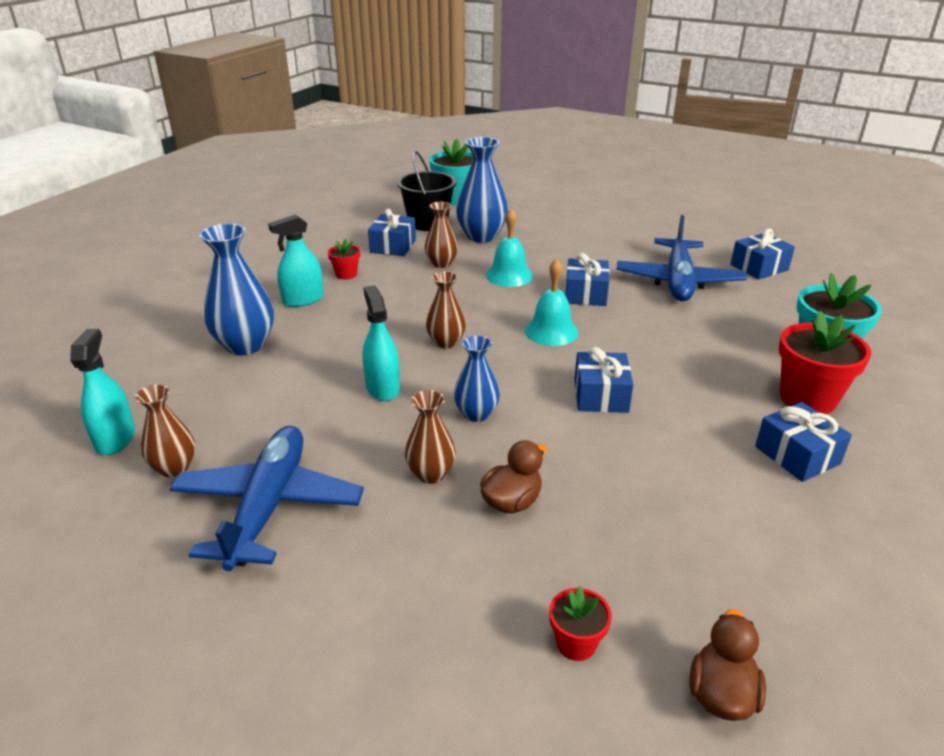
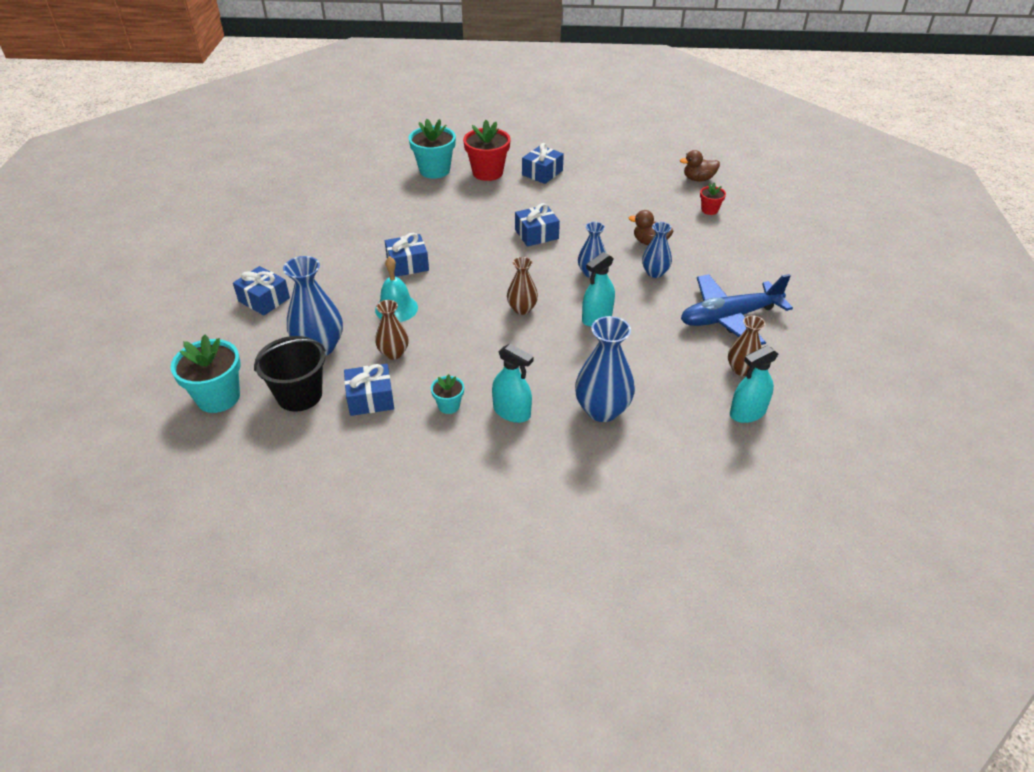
camera: 115 degrees left, 10 degrees up
(346, 274) = (449, 405): red flower pot -> turquoise flower pot
(431, 474) = (655, 273): brown vase -> blue vase
(551, 331) = (474, 267): turquoise bell -> none
(678, 281) = (362, 228): blue plane -> none
(759, 267) = (319, 198): blue gift -> blue gift (264, 299)

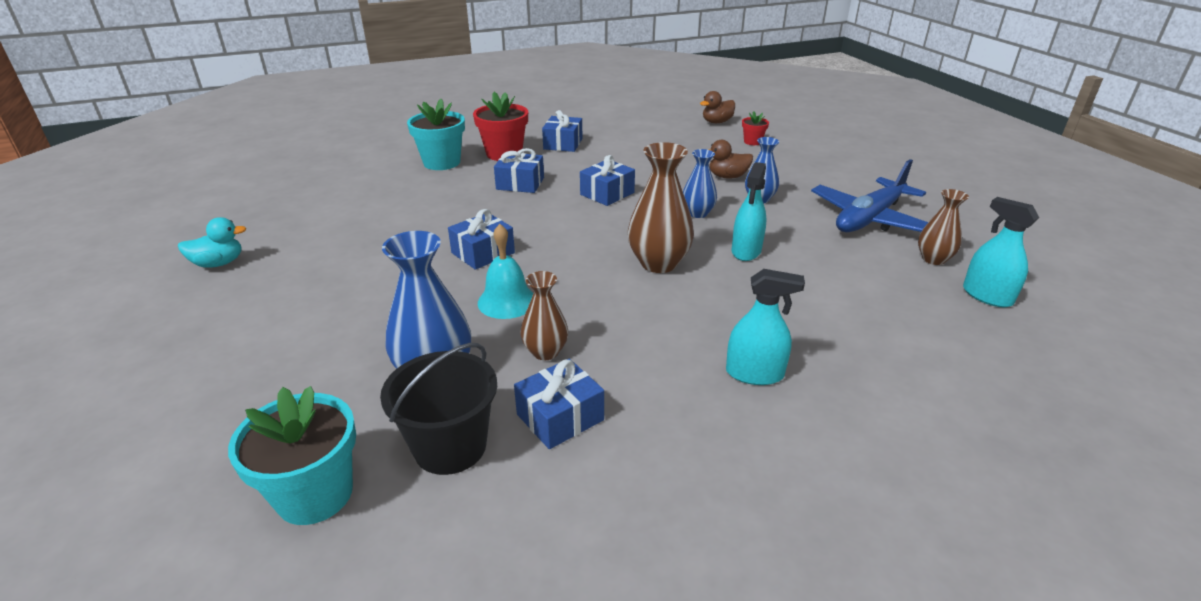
camera: 25 degrees left, 10 degrees down
(241, 226) = (219, 263): none -> turquoise duck
(264, 299) = (308, 339): blue gift -> blue gift (520, 183)
(449, 405) = (672, 391): turquoise flower pot -> none
(522, 309) = (658, 263): brown vase -> brown vase, size x1.66
(602, 410) = (850, 339): blue vase -> none
(747, 412) = (987, 296): turquoise spray bottle -> turquoise spray bottle turned 105 degrees clockwise

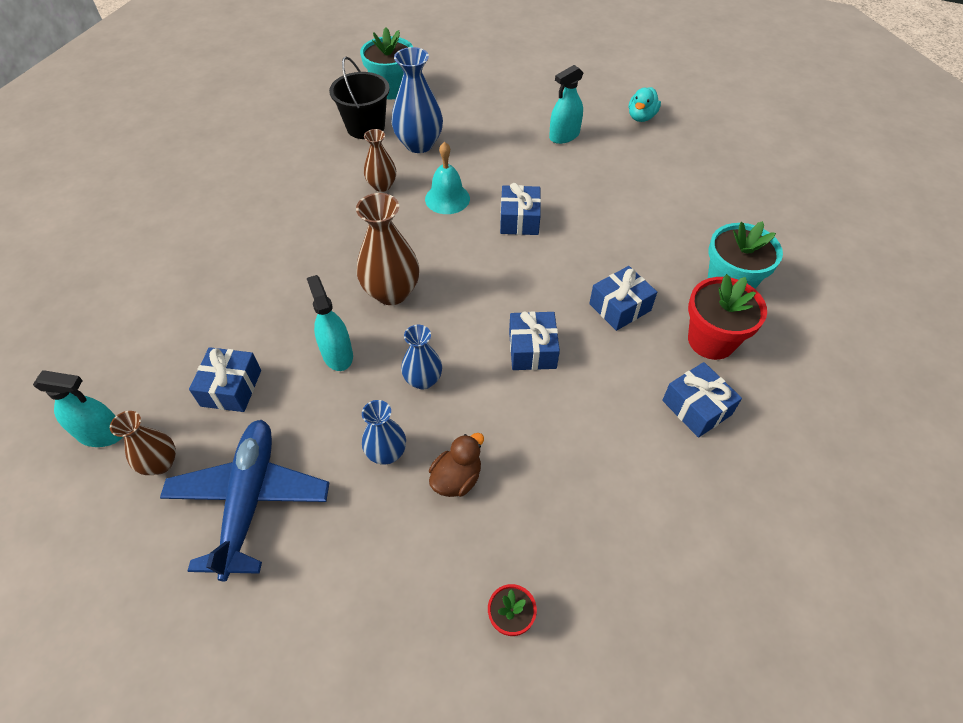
camera: 135 degrees right, 20 degrees up
(560, 417) = (333, 163): blue gift -> blue gift (231, 388)
(717, 122) = (620, 656): brown duck -> none
(754, 373) = (252, 244): turquoise spray bottle -> turquoise spray bottle (564, 136)

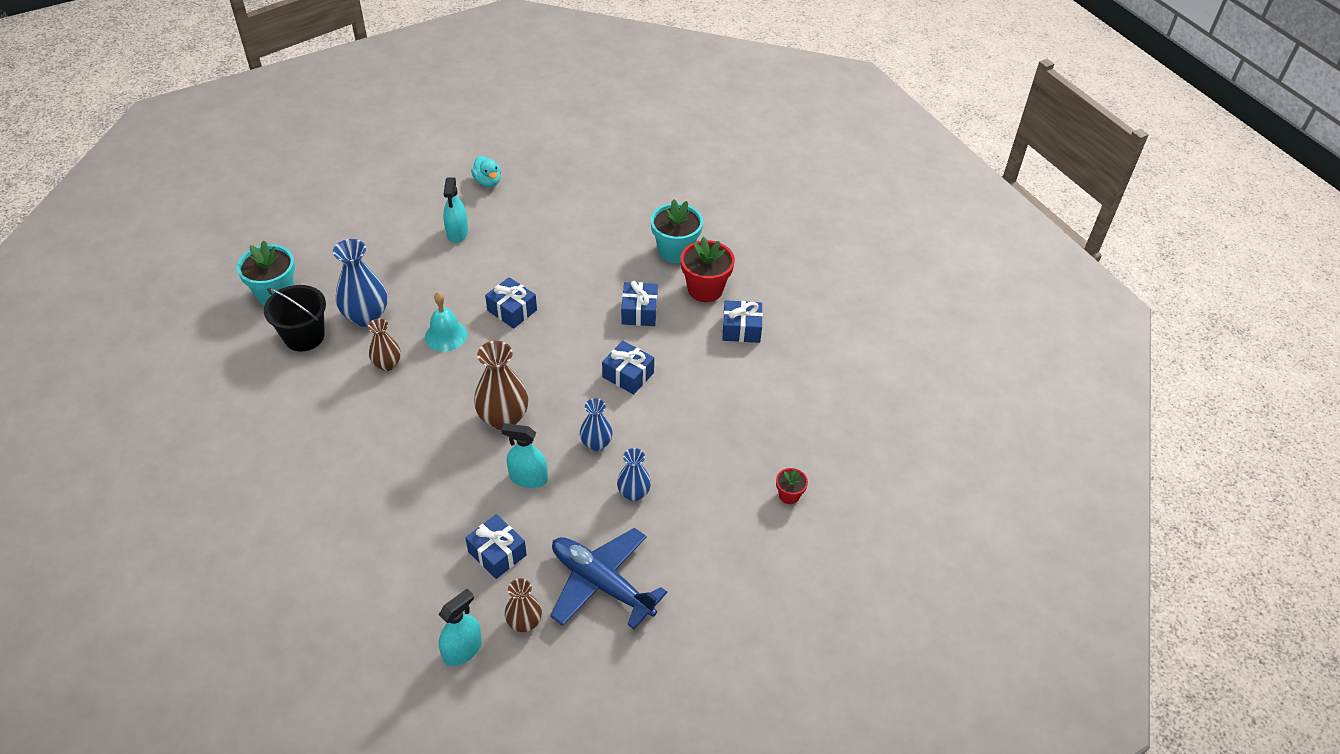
camera: 55 degrees left, 5 degrees down
(457, 478) = (684, 468): brown duck -> none

